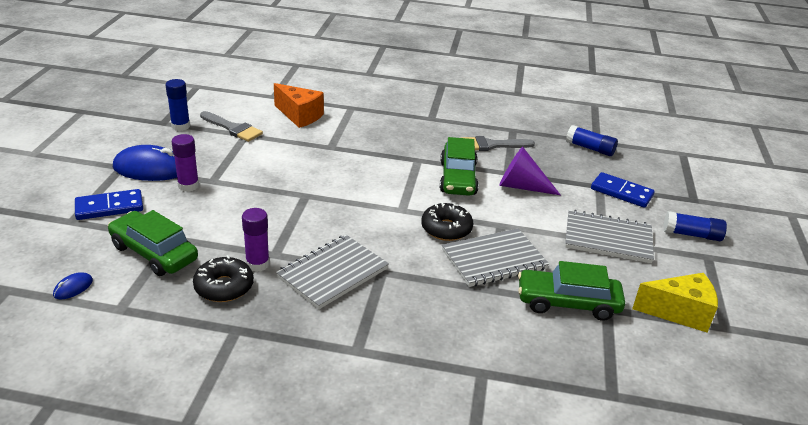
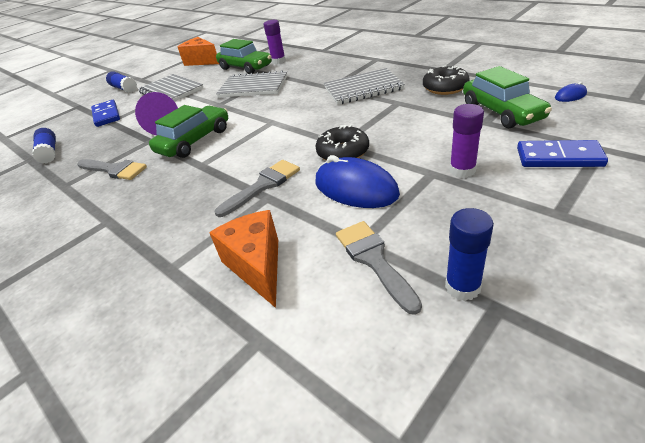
camera: 140 degrees left, 5 degrees up
(150, 169) = (513, 202): blue mouse -> blue mouse (355, 188)
(257, 264) = (414, 97): purple glue stick -> purple glue stick (278, 61)
(342, 153) = (263, 185): none -> grey brush
(446, 229) = (258, 105): black donut -> black donut (343, 152)
(679, 313) = (202, 61): yellow cheese -> orange cheese

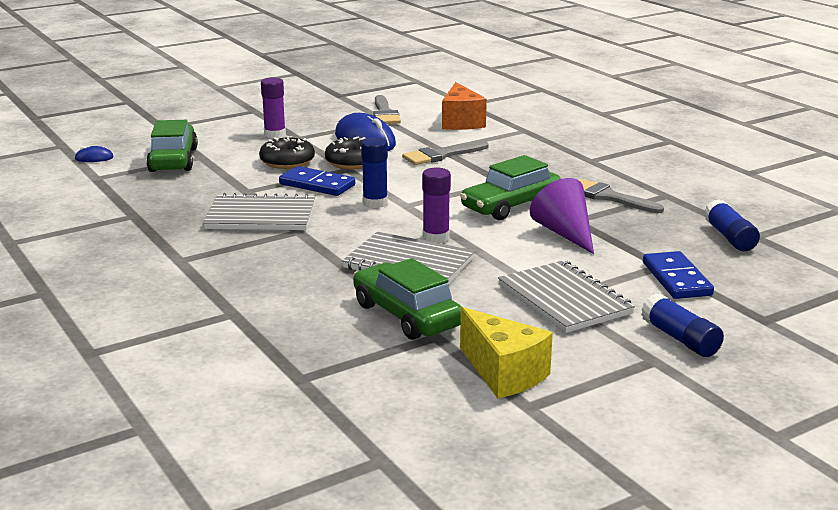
camera: 170 degrees left, 15 degrees down
(202, 61) = (503, 374): orange cheese -> yellow cheese
(278, 61) = (335, 311): purple glue stick -> purple glue stick (436, 237)
(445, 87) = (175, 193): black donut -> black donut (287, 162)
(462, 287) = (347, 101): blue glue stick -> blue glue stick (375, 203)
(559, 157) = (199, 128): blue domino -> blue domino (317, 185)

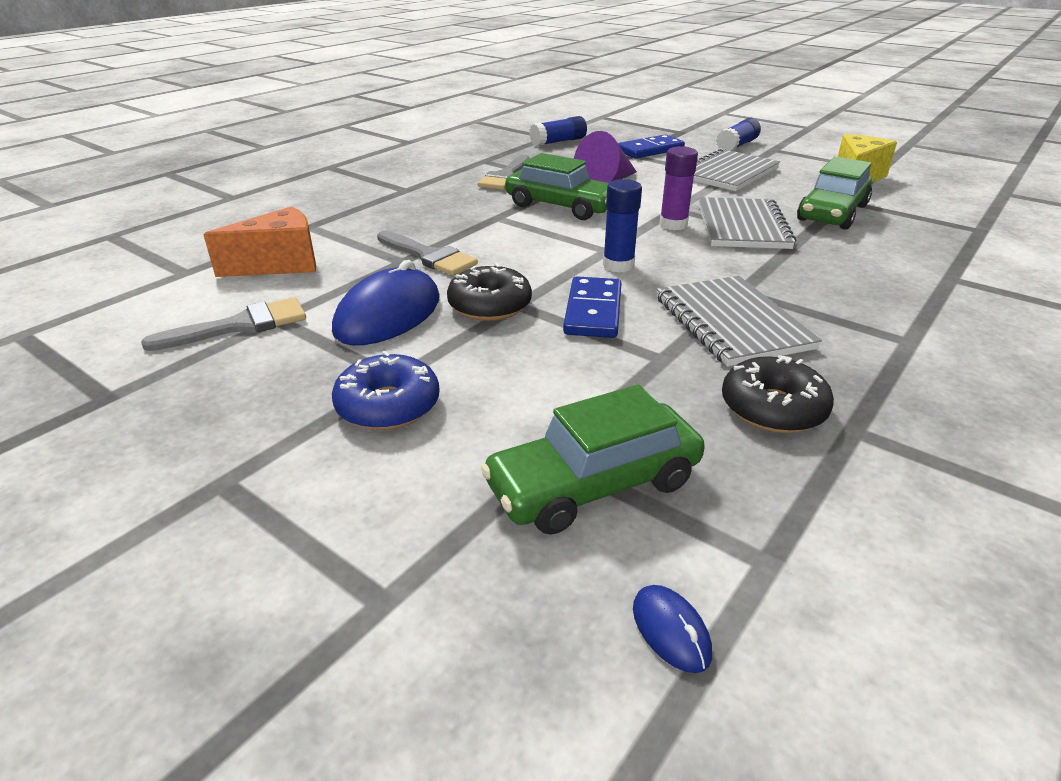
camera: 110 degrees left, 10 degrees up
(275, 134) = (388, 405): purple glue stick -> blue donut
(287, 162) = (521, 356): black donut -> black donut (773, 408)

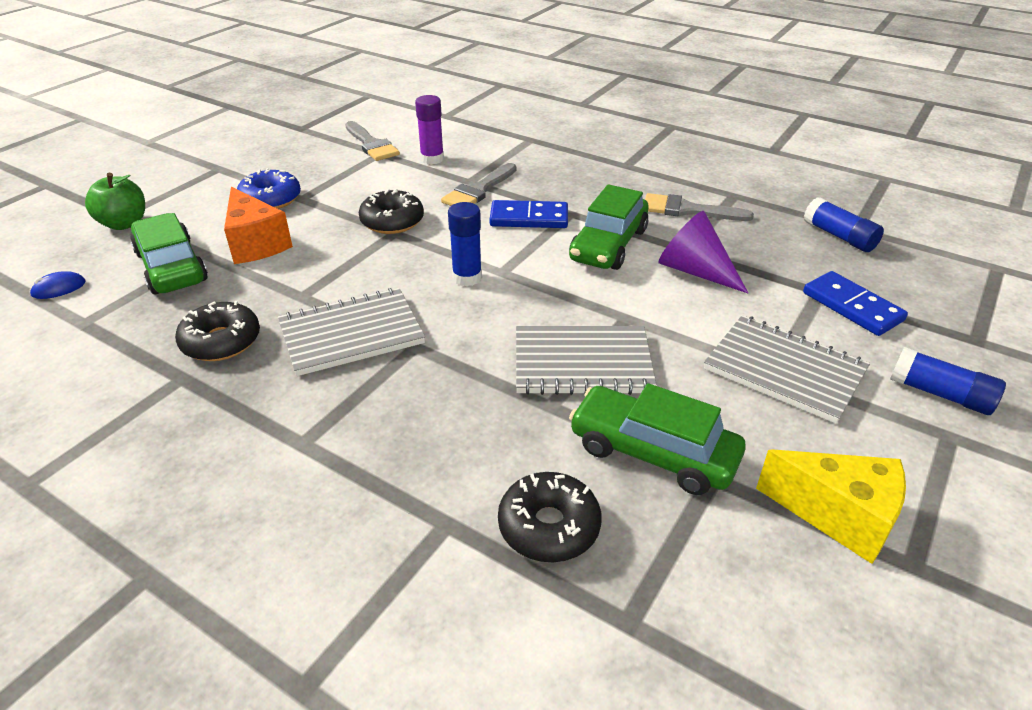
camera: 85 degrees right, 5 degrees up
(280, 264) = (459, 141): orange cheese -> orange cheese (256, 244)
(388, 315) = (380, 186): blue mouse -> none
(420, 586) = (124, 223): none -> green apple
(593, 311) = (379, 265): blue domino -> blue domino (529, 218)
(673, 224) = (575, 313): purple glue stick -> purple glue stick (432, 159)
(925, 246) = (549, 526): none -> black donut

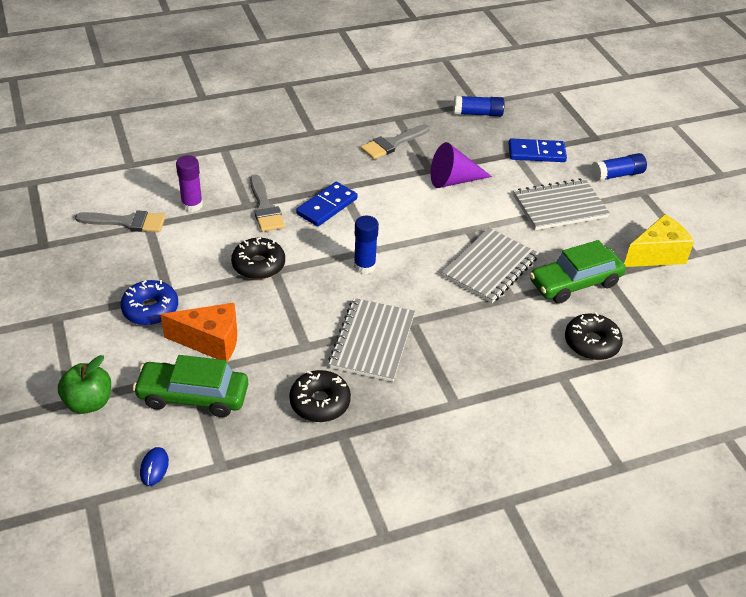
camera: 55 degrees left, 5 degrees up
(608, 245) = (393, 194): green car -> none

